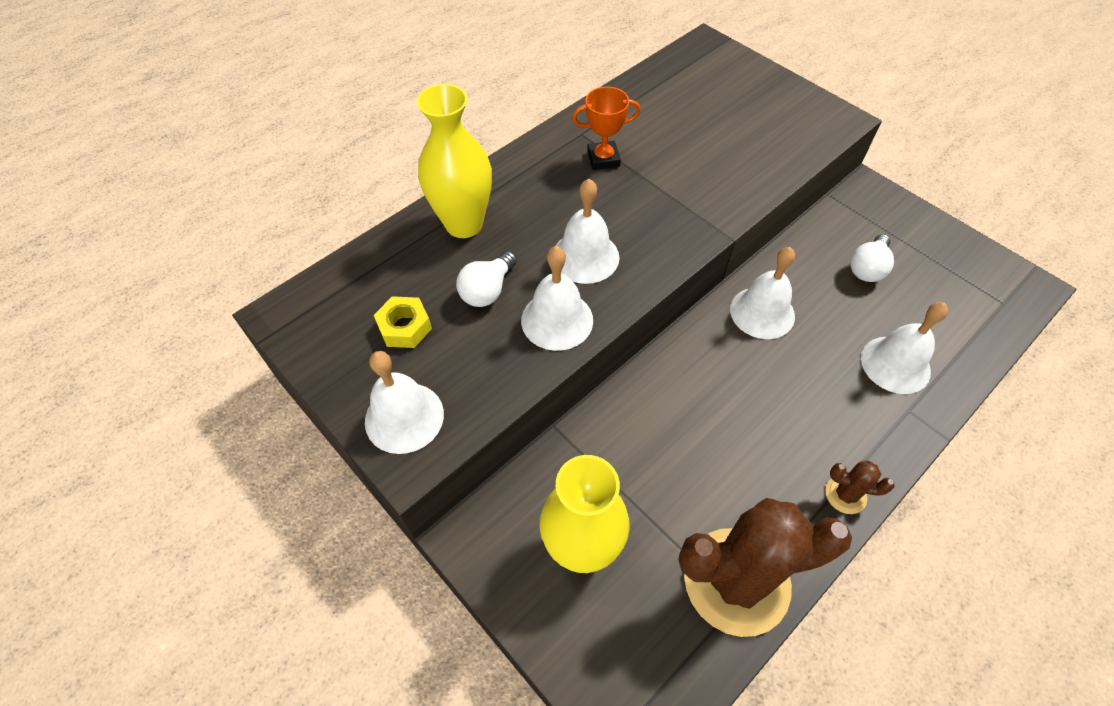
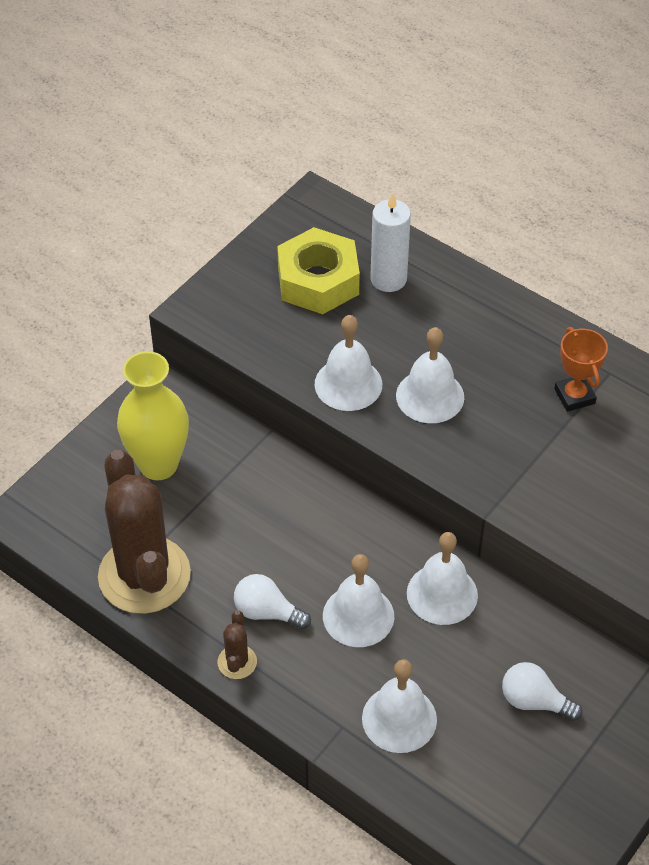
camera: 80 degrees right, 5 degrees down
(404, 417) = (230, 299): white bell -> white bell (358, 616)
(405, 327) = (318, 281): yellow nut -> yellow nut, size x1.83
(423, 266) = (388, 279): none -> white candle
(464, 224) = (448, 298): yellow vase -> none
(487, 290) = (371, 329): white light bulb -> white light bulb (267, 612)

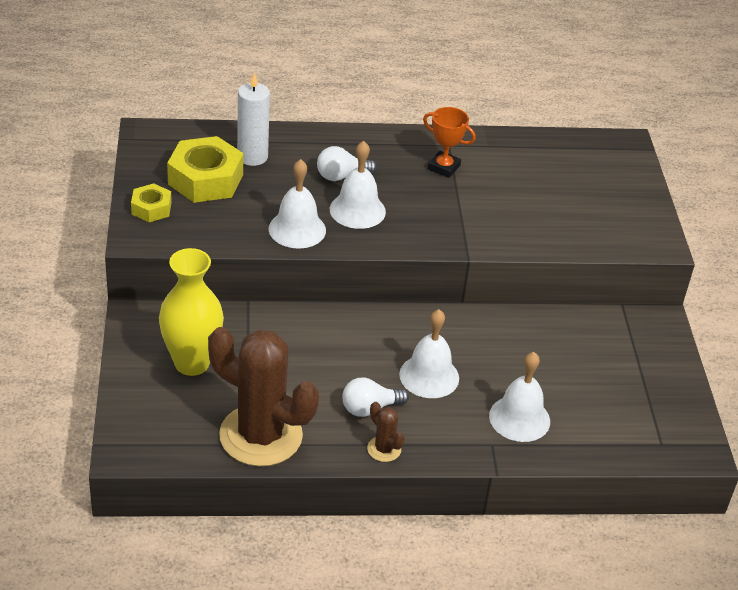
camera: 45 degrees left, 10 degrees down
(237, 286) = (151, 208): none -> yellow nut
(442, 594) = (465, 334): white bell -> none
(534, 701) = (583, 361): white light bulb -> white light bulb (341, 176)

